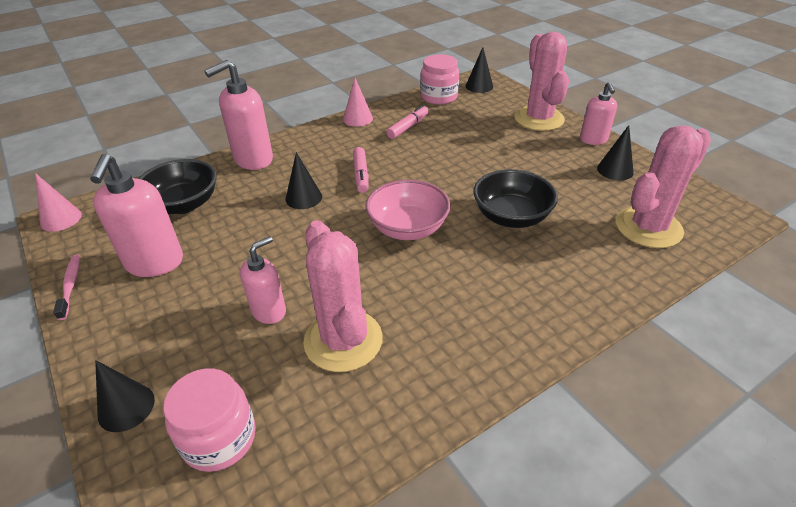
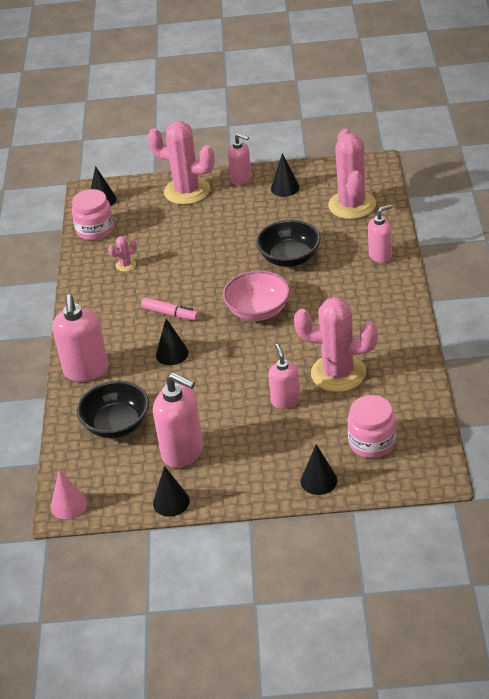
camera: 55 degrees left, 0 degrees up
(71, 285) = (171, 502): pink toothbrush -> black cone
(358, 119) = (81, 290): pink cone -> none
(408, 127) = (126, 265): pink marker -> pink cactus
(589, 289) = (380, 256): none -> pink soap dispenser

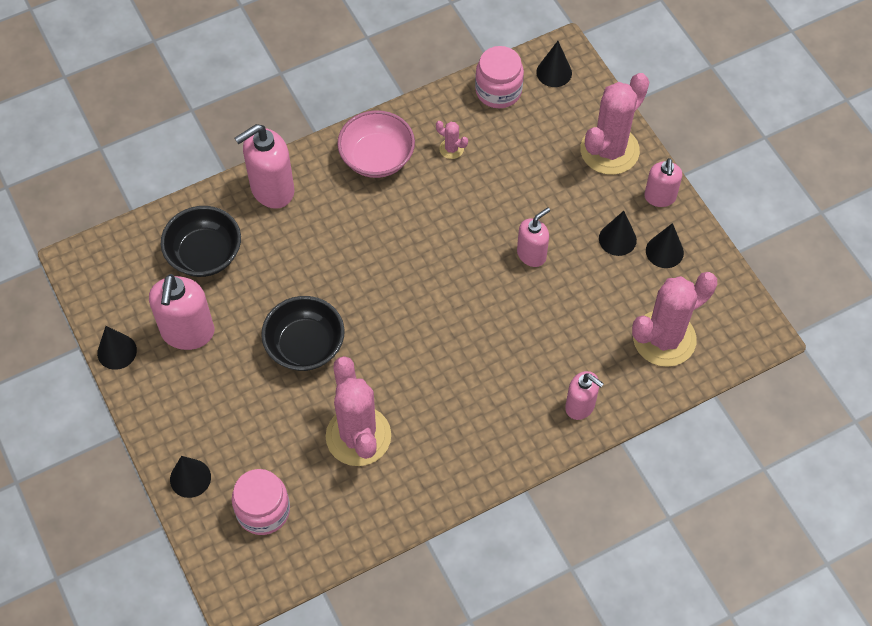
camera: 60 degrees right, 20 degrees up
(68, 505) = (84, 263): pink cone -> none
(170, 314) = (389, 229): pink marker -> none
(172, 353) = (327, 258): black cone -> black cone (617, 239)
(187, 191) = (609, 150): pink cactus -> pink cactus turned 45 degrees clockwise
(258, 311) = (429, 314): pink bowl -> pink bowl (377, 158)
(285, 401) = (296, 399): pink soap dispenser -> pink soap dispenser (531, 254)
(289, 258) = (534, 309): black bowl -> black bowl (305, 346)

